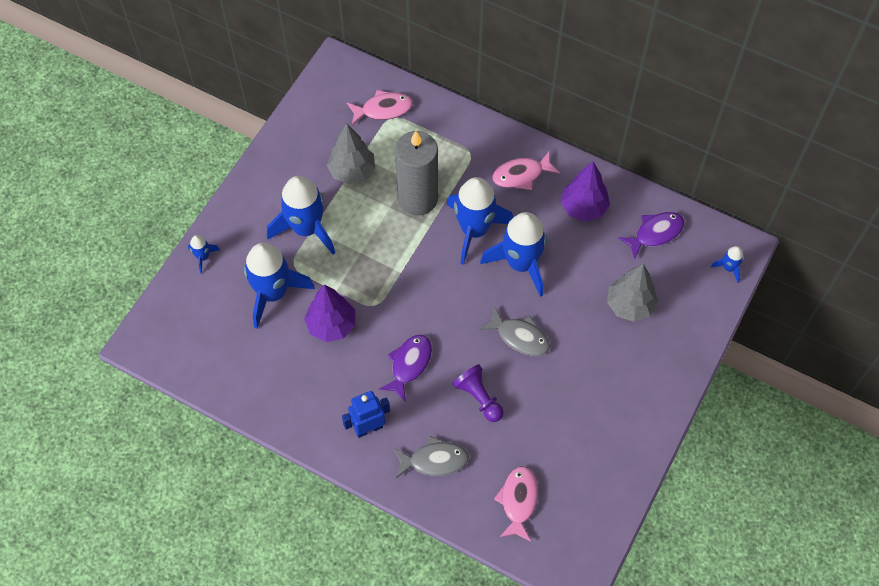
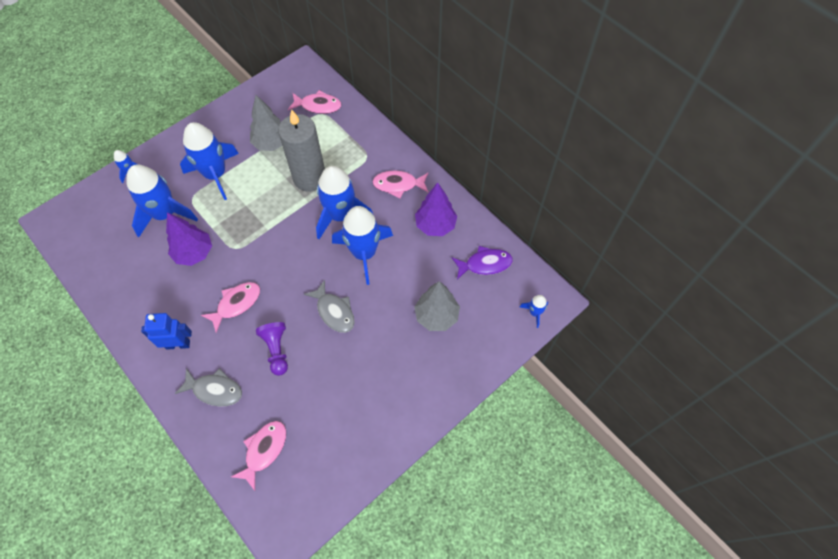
camera: 20 degrees right, 0 degrees up
(409, 364) = (236, 304): purple fish -> pink fish

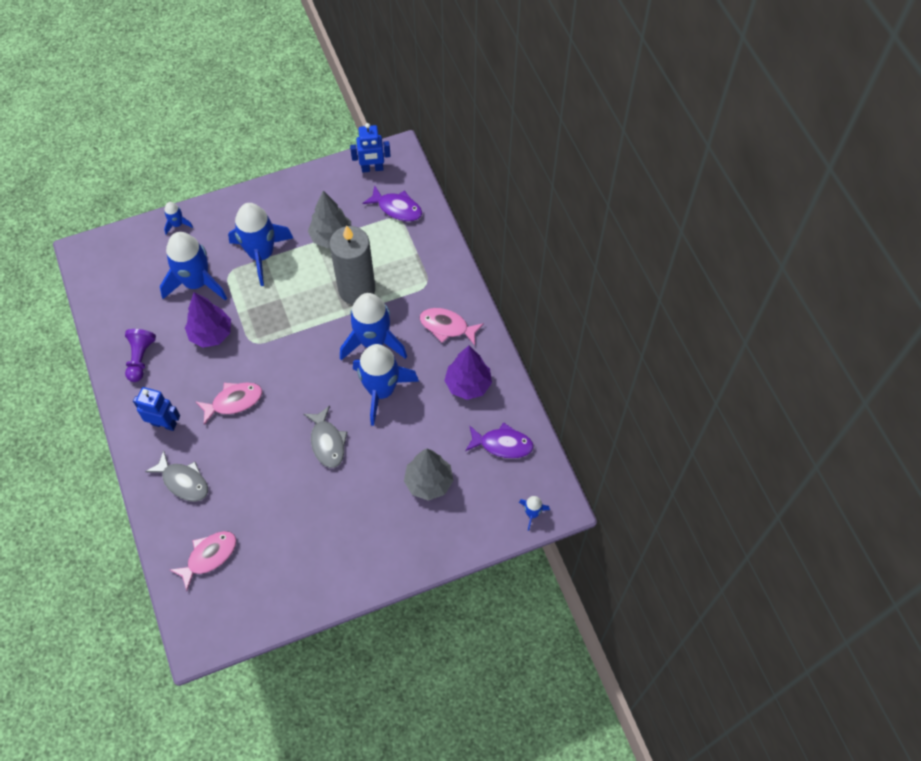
camera: 20 degrees right, 0 degrees up
(277, 350) = (256, 462): purple pawn -> purple pawn (140, 358)
(285, 81) = (372, 168): none -> blue robot
(318, 106) = (397, 208): pink fish -> purple fish

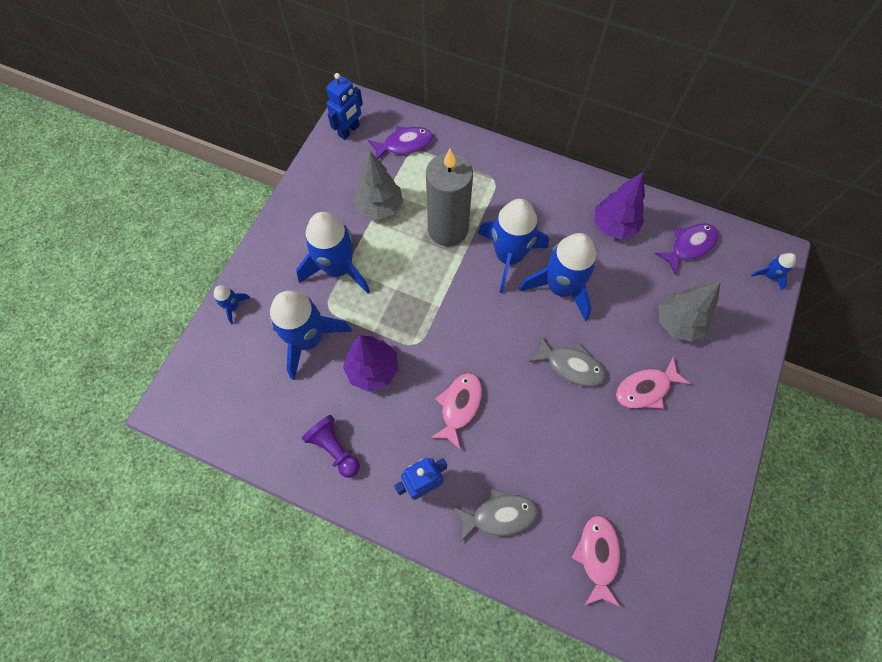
camera: 45 degrees left, 5 degrees up
(447, 326) = (547, 198): pink fish -> pink fish (645, 389)

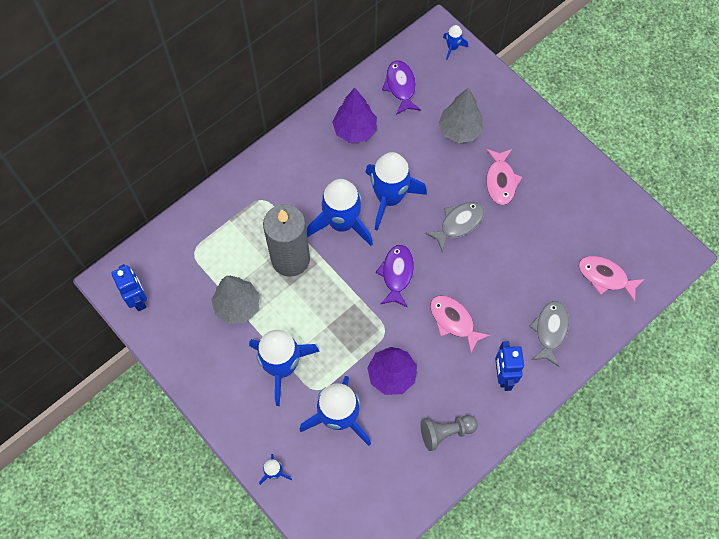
camera: 65 degrees left, 0 degrees up
(334, 448) = (445, 432): purple pawn -> grey pawn
(404, 144) = (181, 257): purple fish -> purple fish (396, 274)

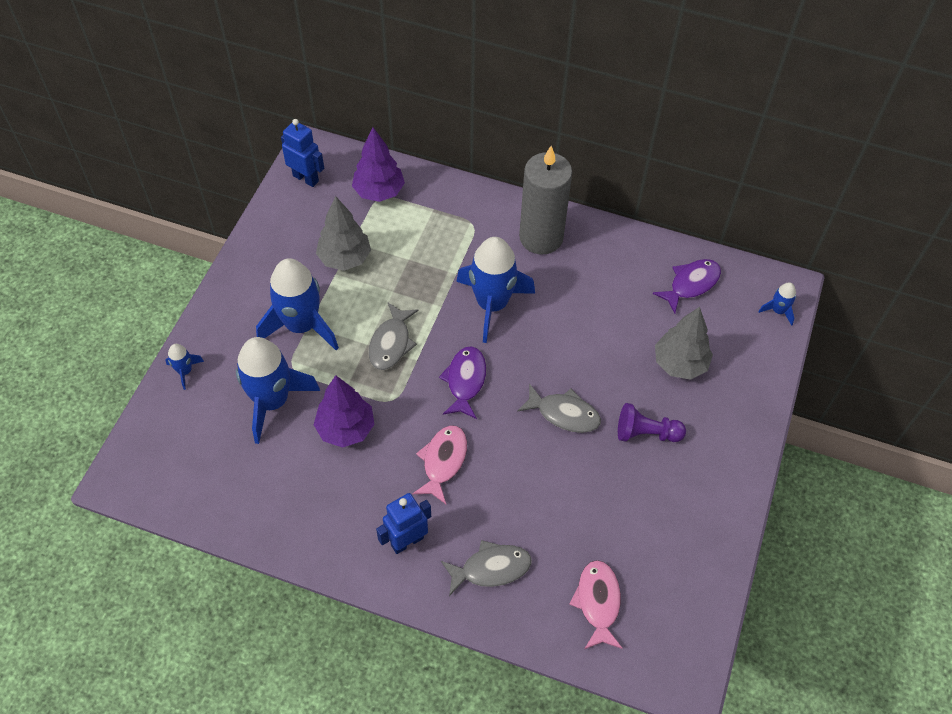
camera: 60 degrees right, 10 degrees down
(138, 299) = (306, 178): blue robot -> blue robot turned 90 degrees counterclockwise
(290, 259) = (423, 278): grey candle -> grey candle (541, 237)
(335, 309) = (391, 343): none -> grey fish
(354, 130) = (607, 267): purple tree -> purple tree (379, 192)
(389, 198) = (550, 334): blue rocket -> none
(396, 274) = (465, 381): purple fish -> purple fish turned 60 degrees counterclockwise
(445, 432) = (307, 511): grey pawn -> none
(500, 181) = (646, 433): pink fish -> purple pawn

